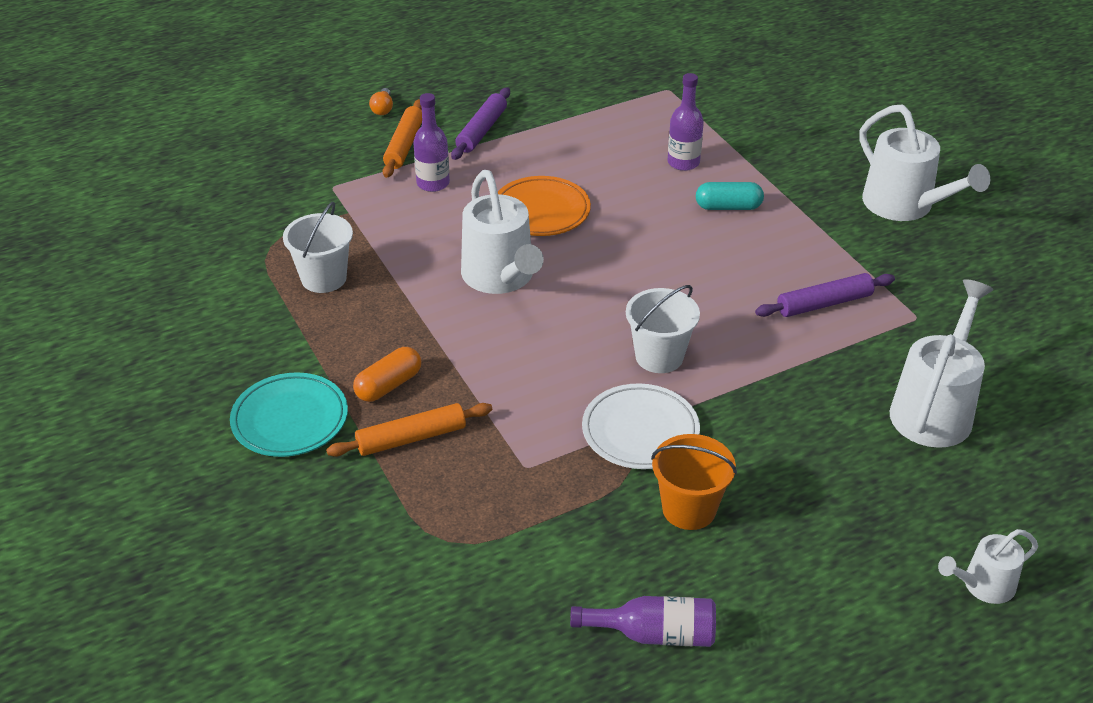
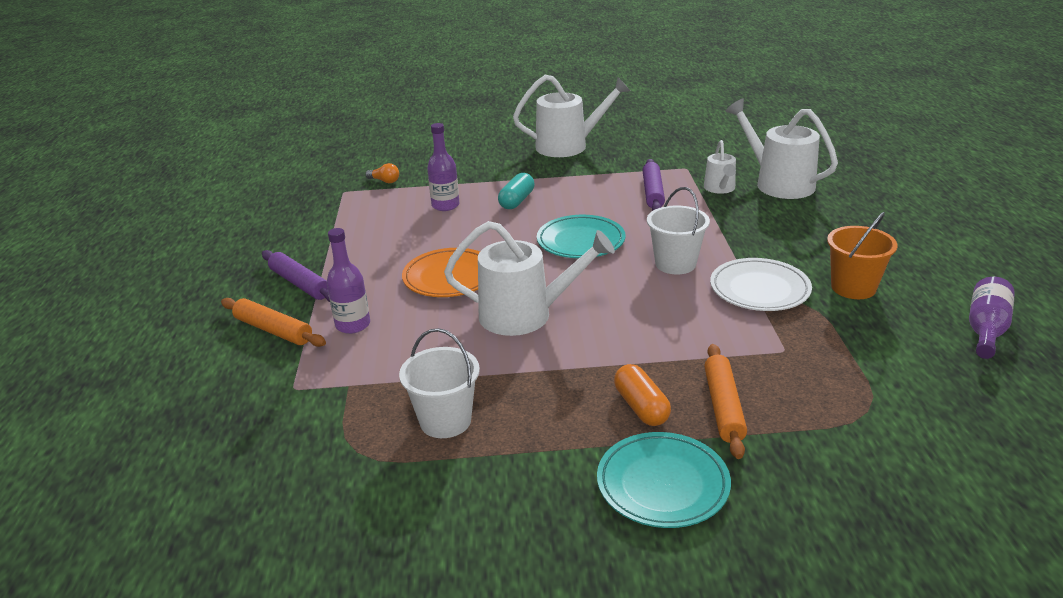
camera: 65 degrees left, 10 degrees down
(383, 109) = (196, 332): orange light bulb -> orange light bulb (384, 181)
(665, 276) = (581, 241): none -> turquoise plate
(983, 585) = (943, 206): white watering can -> white watering can (720, 188)

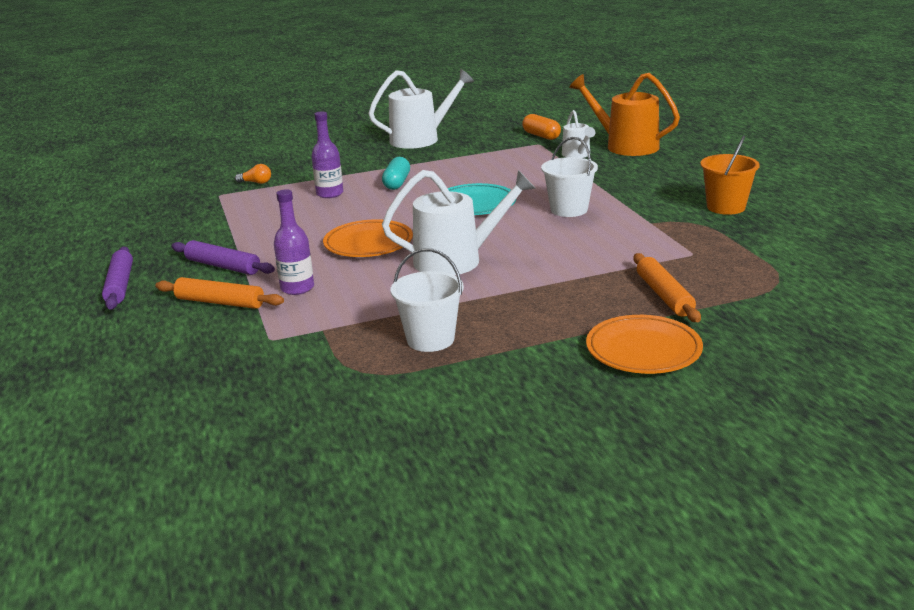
camera: 15 degrees left, 5 degrees down
(641, 407) = (596, 305): orange capsule -> orange capsule (541, 136)
(653, 192) = (519, 164): purple rolling pin -> purple rolling pin (120, 285)
(662, 484) = (643, 350): turquoise plate -> orange plate
(759, 289) = (650, 218): white plate -> none
(778, 183) = (626, 146): white watering can -> orange watering can
(986, 329) = (841, 220): purple bottle -> none

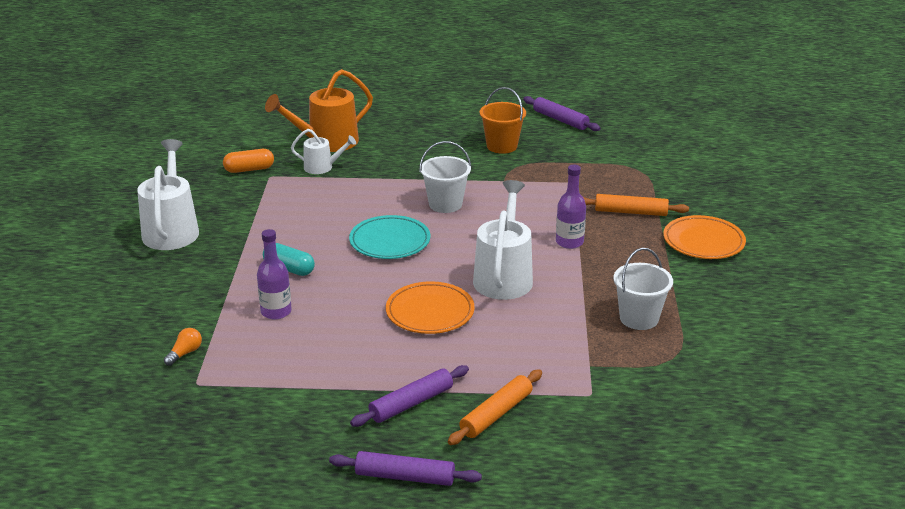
camera: 70 degrees left, 5 degrees up
(297, 288) = (498, 366): purple bottle -> purple bottle (569, 242)
(837, 220) = (560, 120): none -> purple rolling pin

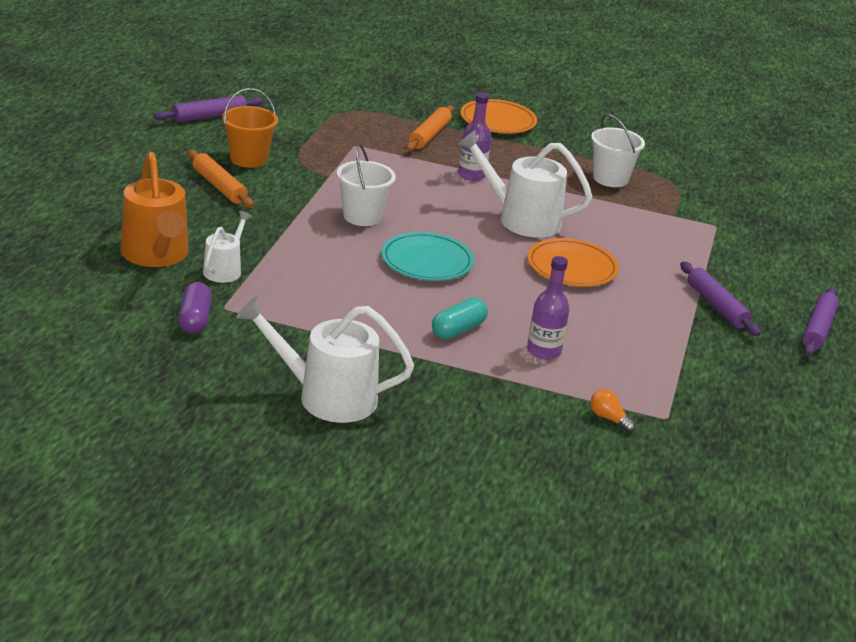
camera: 80 degrees left, 0 degrees up
(249, 169) = (194, 319): orange capsule -> purple capsule
(496, 414) = (737, 271): orange rolling pin -> orange rolling pin (219, 186)

